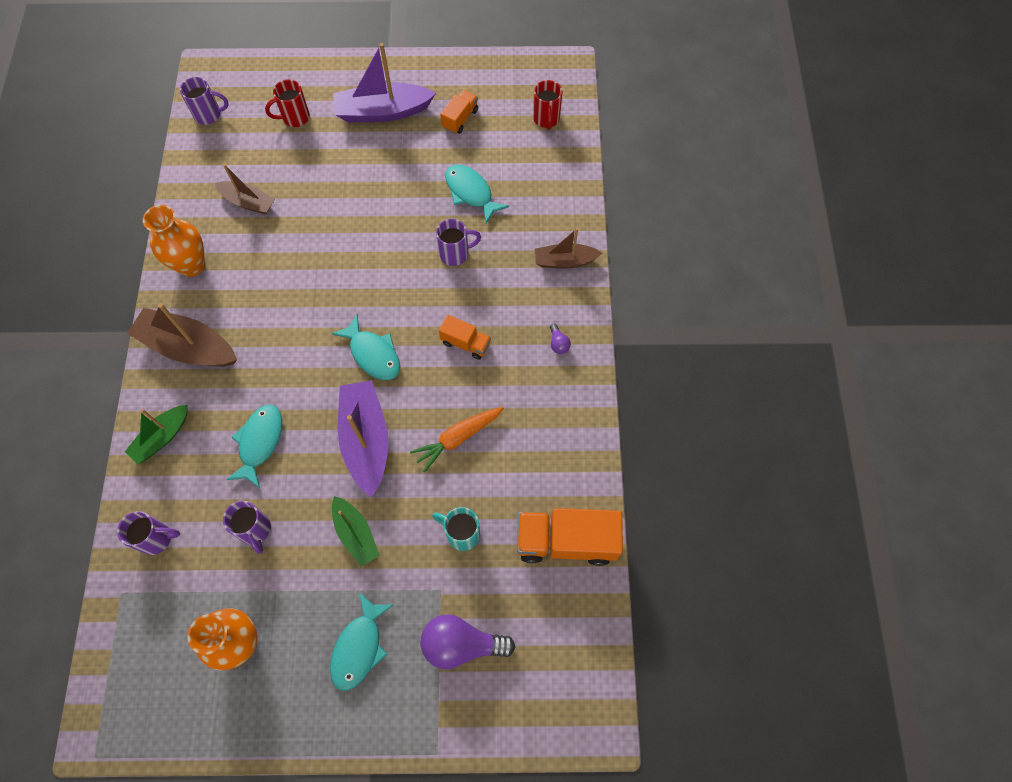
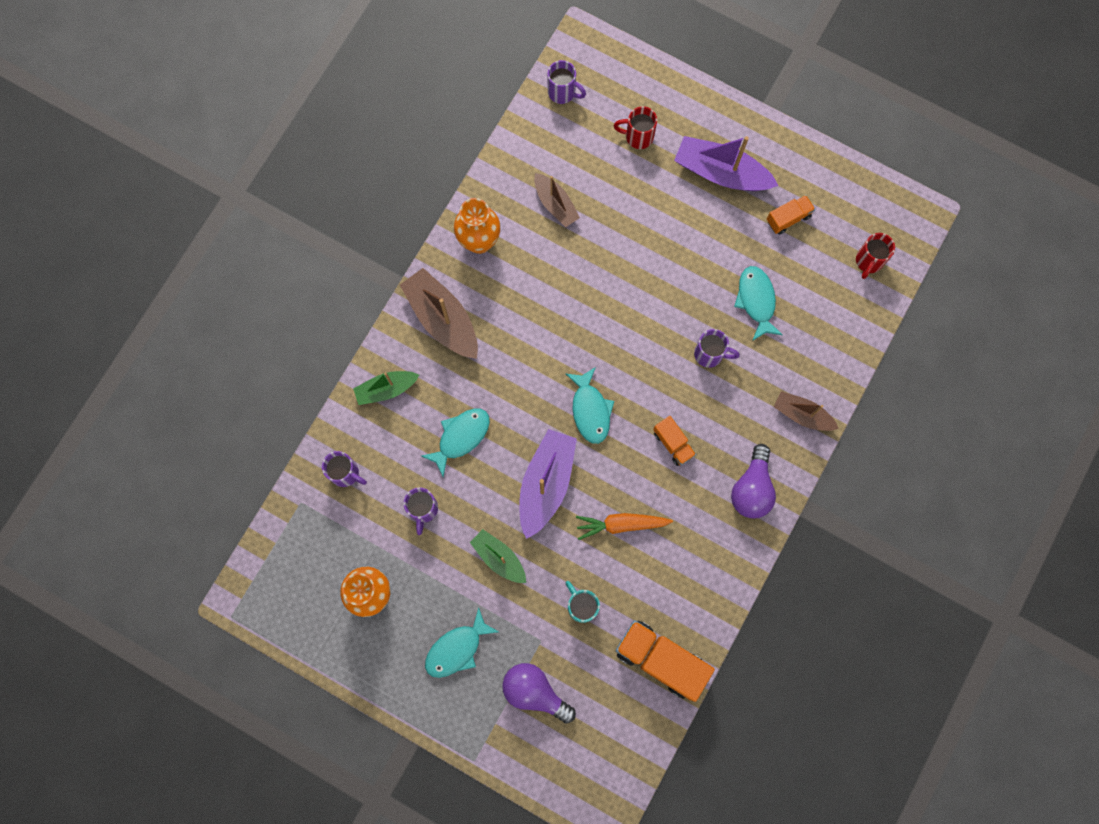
camera: 30 degrees right, 10 degrees up
(356, 534) = (499, 558): green boat -> green boat turned 135 degrees clockwise
(558, 343) = (752, 488): purple light bulb -> purple light bulb, size x2.25

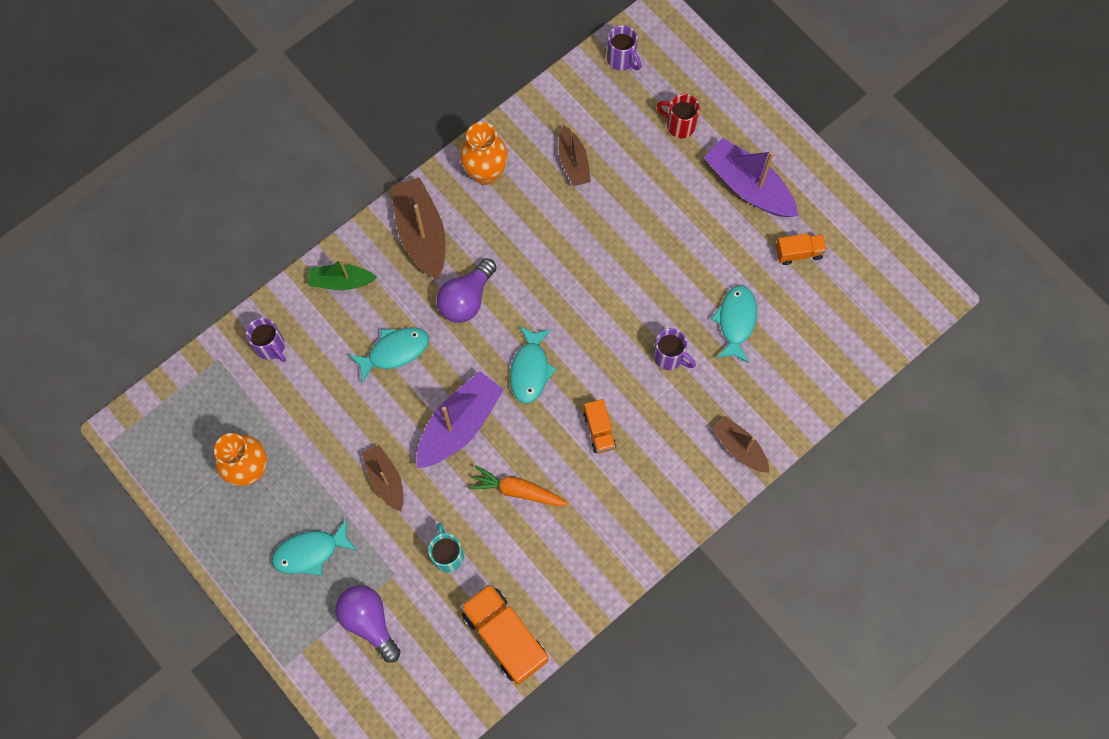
camera: 20 degrees right, 5 degrees down
(423, 510) = (331, 407): purple mug -> none
(499, 558) = (385, 479): green boat -> brown boat
(752, 488) = (661, 502): purple light bulb -> purple light bulb (466, 299)
(868, 261) = (864, 322): red mug -> none

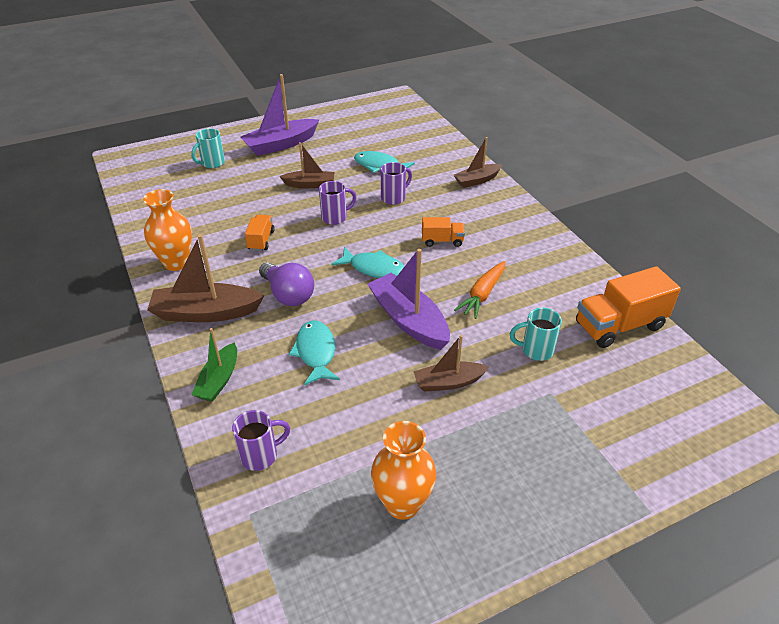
camera: 75 degrees left, 30 degrees down
(310, 552) = (516, 461): turquoise fish -> none
(369, 621) = (600, 422): purple light bulb -> none
(573, 162) = (203, 215): brown boat -> brown boat (310, 184)
(622, 60) = (137, 178): purple mug -> purple mug (335, 217)
(679, 125) = (212, 163): red mug -> turquoise mug
(798, 252) = (342, 135): orange truck -> orange truck (261, 240)

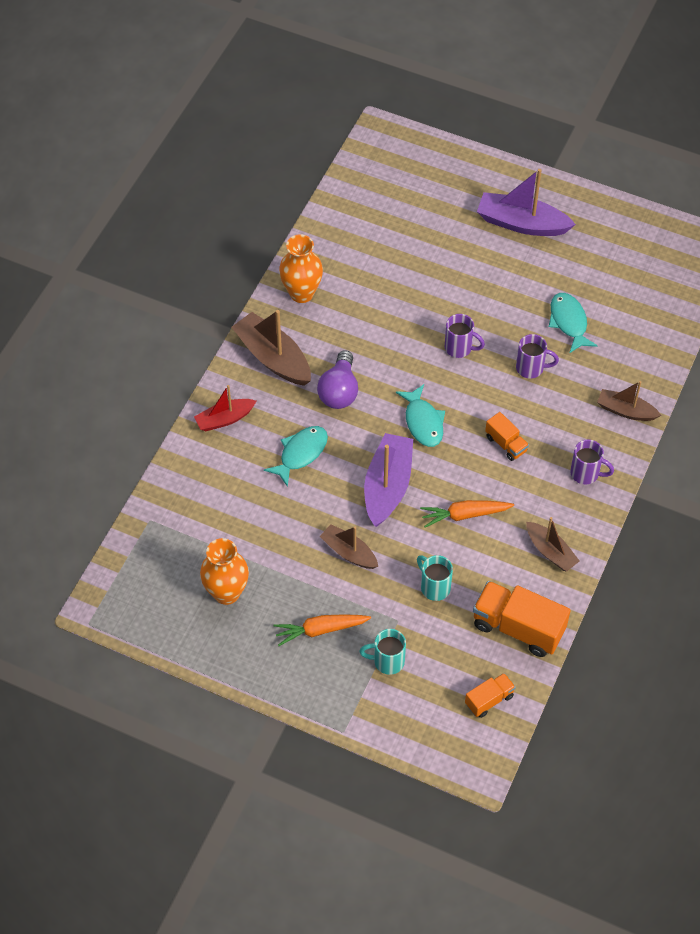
camera: 50 degrees right, 15 degrees up
(212, 163) = (440, 201): turquoise mug -> turquoise mug (387, 661)
(219, 380) = (225, 419): green boat -> red boat
(261, 240) = (380, 323): orange truck -> orange truck (489, 700)
(261, 455) = (192, 492): purple mug -> purple mug (586, 473)
(310, 184) = (486, 294): brown boat -> brown boat (550, 551)
(514, 454) = (320, 630): none -> orange carrot

